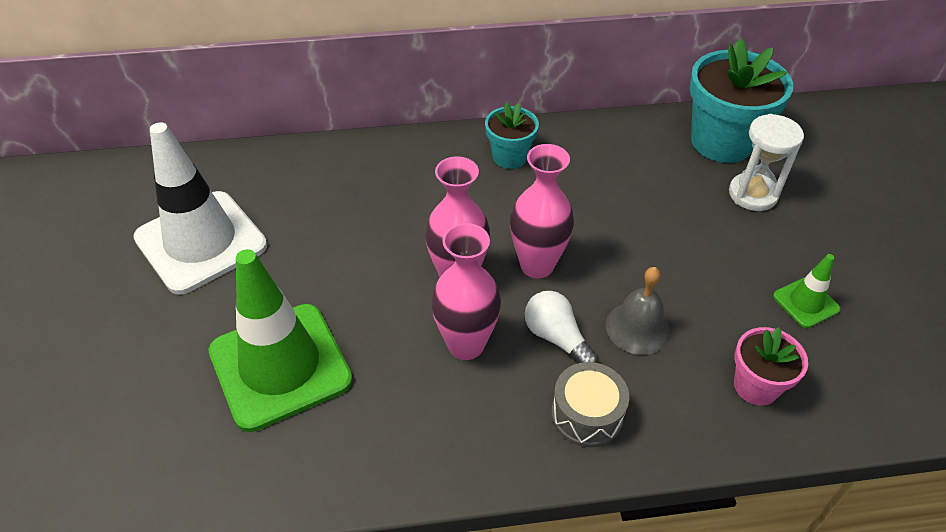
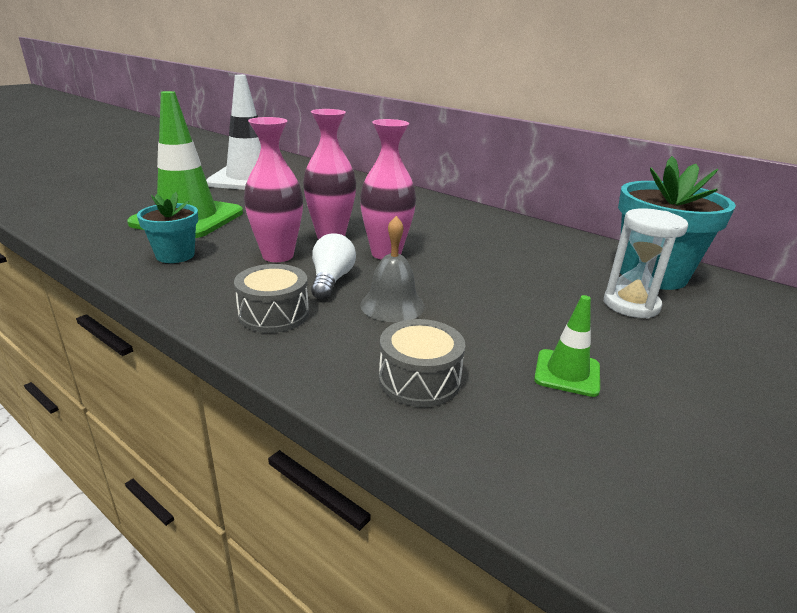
camera: 45 degrees right, 20 degrees down
(509, 157) = (463, 217): turquoise flower pot -> turquoise flower pot (175, 255)
(756, 386) = (419, 380): pink flower pot -> grey drum

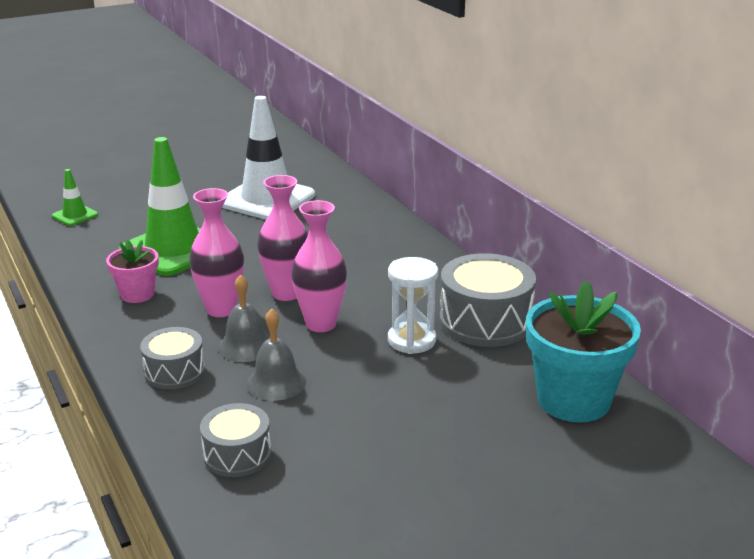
camera: 25 degrees right, 0 degrees up
(175, 255) = (137, 294): turquoise flower pot -> pink flower pot
(331, 280) = (246, 346): white light bulb -> grey bell
(519, 234) = (485, 321): none -> grey drum
(567, 373) = (360, 478): green traffic cone -> green traffic cone (75, 215)
(631, 305) = (502, 429): white hourglass -> white hourglass (411, 340)

